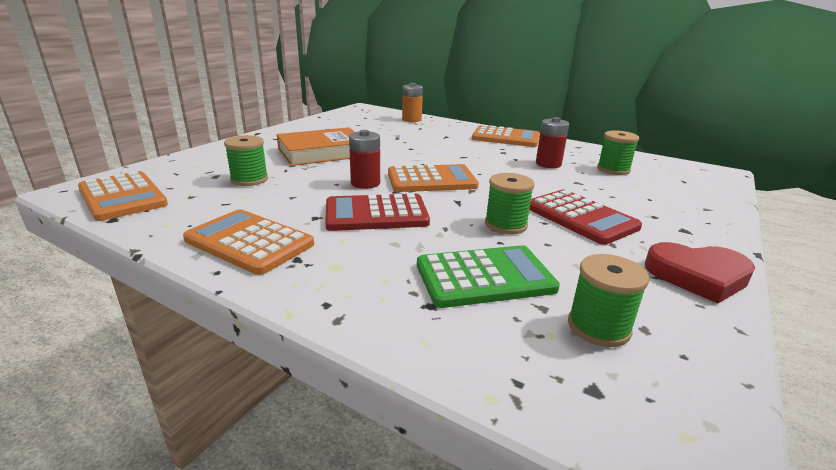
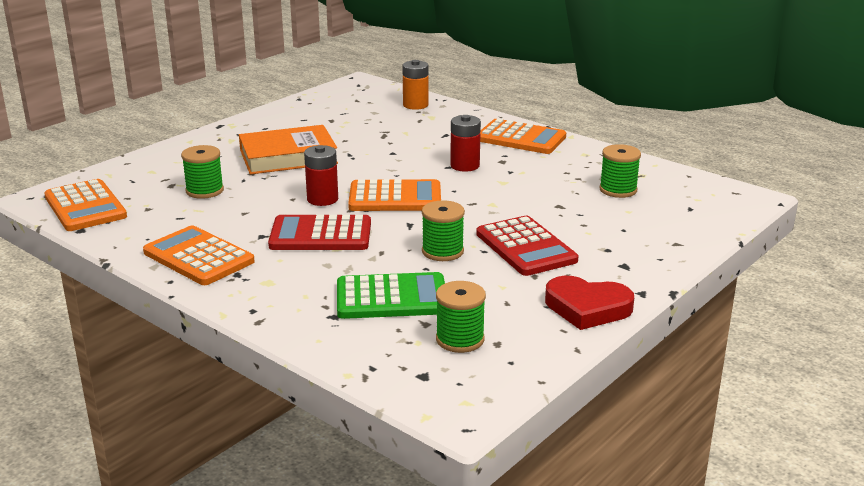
camera: 10 degrees right, 0 degrees up
(548, 164) = (544, 180): red battery -> red battery (465, 166)

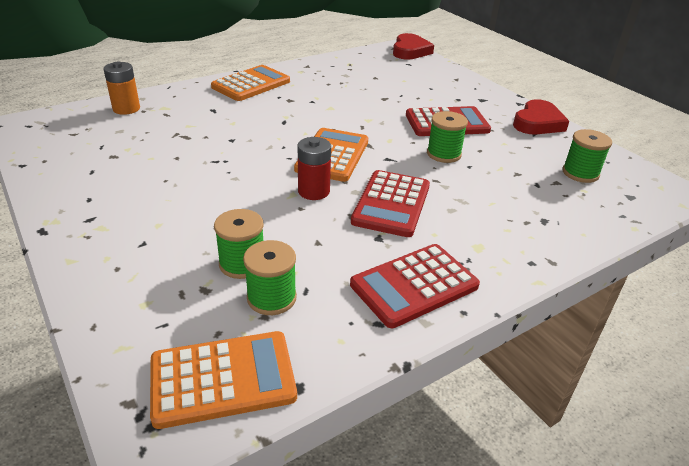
camera: 75 degrees left, 10 degrees up
(198, 257) = (414, 285): orange calculator -> red calculator
(288, 157) = (191, 195): orange book -> none
(391, 298) = (516, 189): green calculator -> none
(465, 166) = (288, 115): red battery -> none
(618, 190) = (370, 75): green spool -> green spool (271, 298)
(740, 204) = (410, 51): none -> red heart

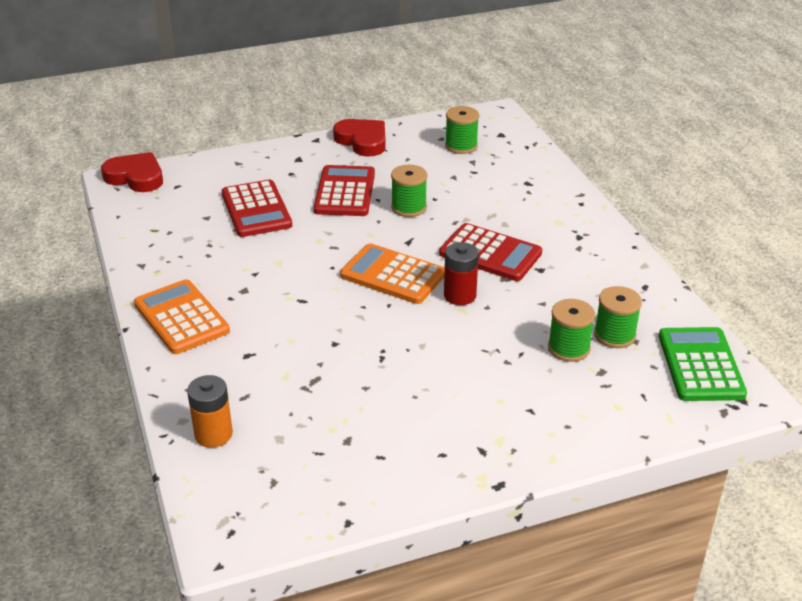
camera: 75 degrees left, 0 degrees up
(223, 379) = (700, 365): orange calculator -> green calculator
(414, 285) = (604, 262): red calculator -> red calculator (256, 210)

